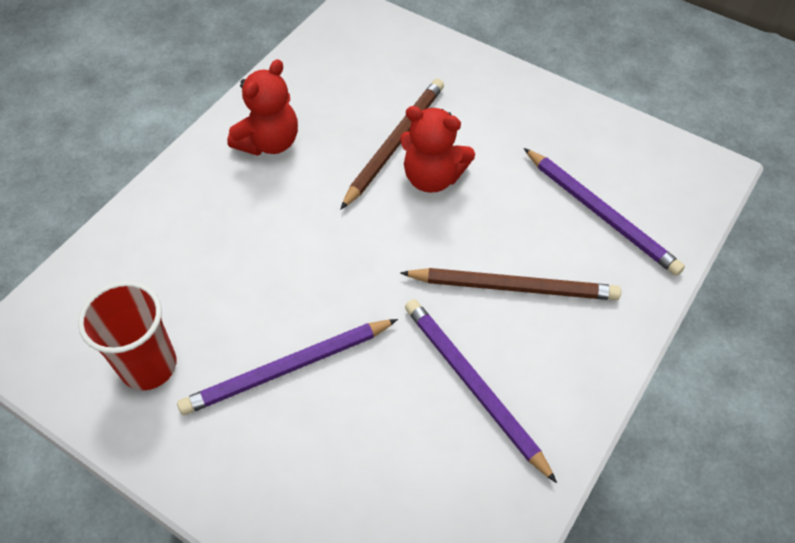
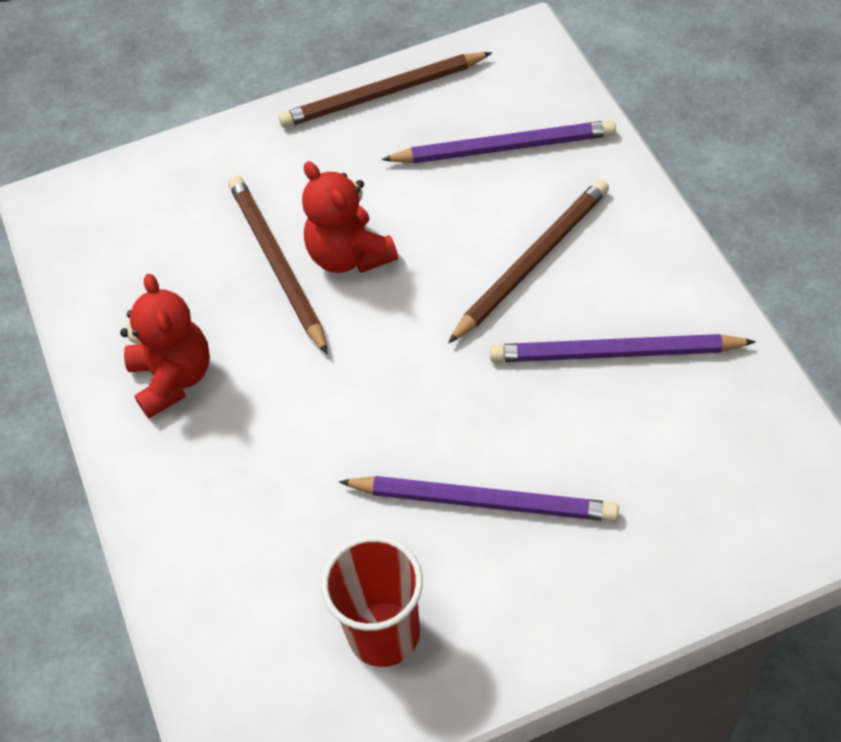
camera: 50 degrees left, 0 degrees up
(287, 368) = (483, 501): purple pencil -> purple pencil turned 90 degrees counterclockwise
(432, 177) = (349, 255): red teddy bear -> red teddy bear turned 90 degrees clockwise
(583, 119) = (383, 94): none -> brown pencil

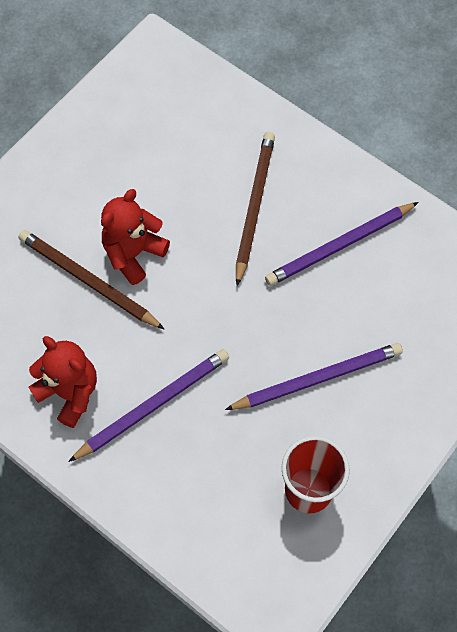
camera: 35 degrees left, 10 degrees up
(349, 255) = (133, 253): red teddy bear -> red teddy bear turned 105 degrees clockwise
(383, 94) = (83, 126): brown pencil -> none
(504, 147) = (188, 133): purple pencil -> purple pencil (153, 405)

